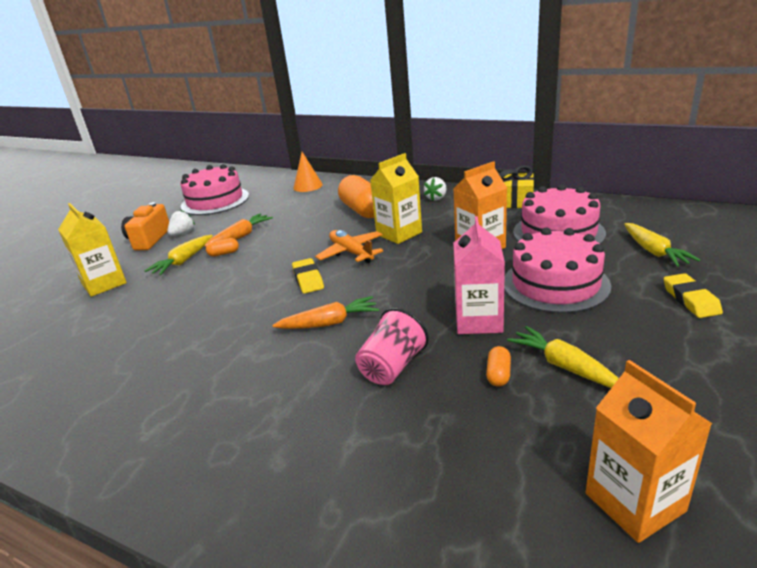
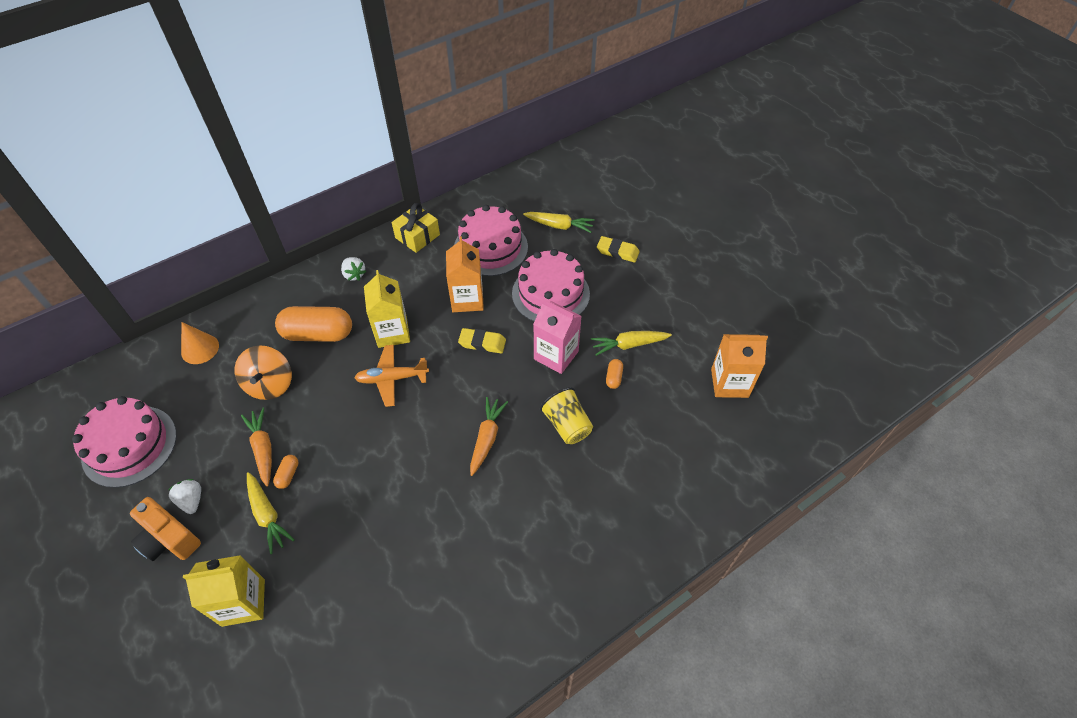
camera: 65 degrees left, 25 degrees up
(299, 215) = (270, 384): none -> orange spinning top
(308, 279) = (408, 426): yellow eraser -> yellow eraser (482, 343)
(392, 367) = (567, 425): pink cup -> yellow cup
(498, 374) = (613, 377): orange capsule -> orange capsule turned 60 degrees clockwise

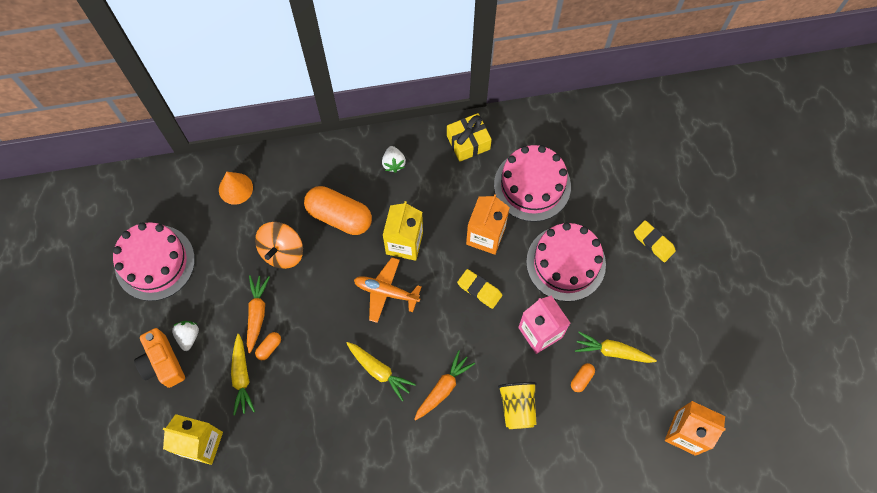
camera: 25 degrees right, 15 degrees up
(559, 226) = (610, 187): yellow carrot -> yellow carrot (379, 371)

